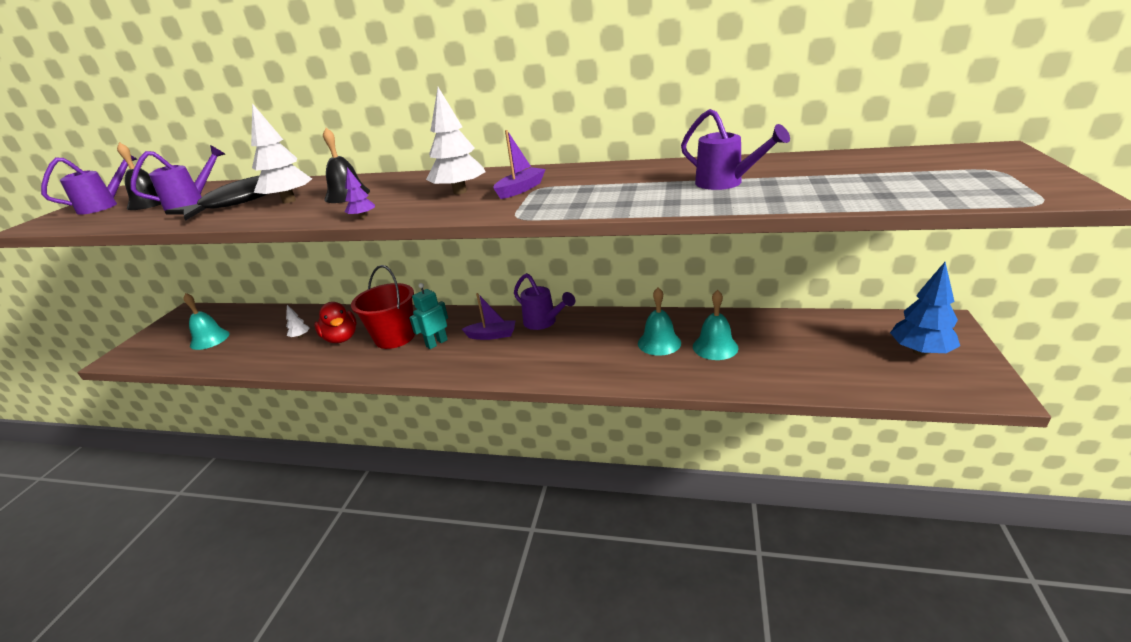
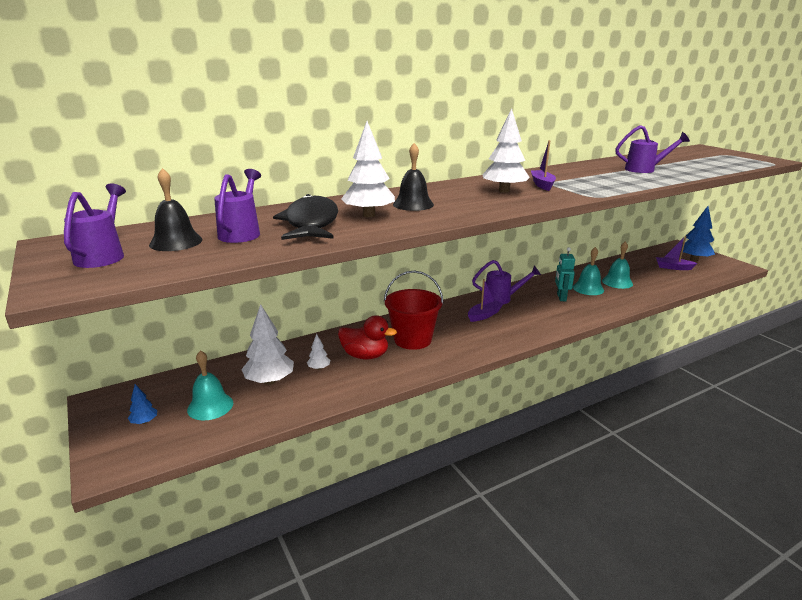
camera: 45 degrees left, 5 degrees down
(173, 336) = (144, 422): none -> blue tree
(262, 334) = (269, 381): none -> white tree
(363, 217) = (487, 212): purple tree -> none
(436, 343) = (455, 332): turquoise robot -> turquoise robot (561, 297)
(851, 353) = (673, 267): none -> purple boat

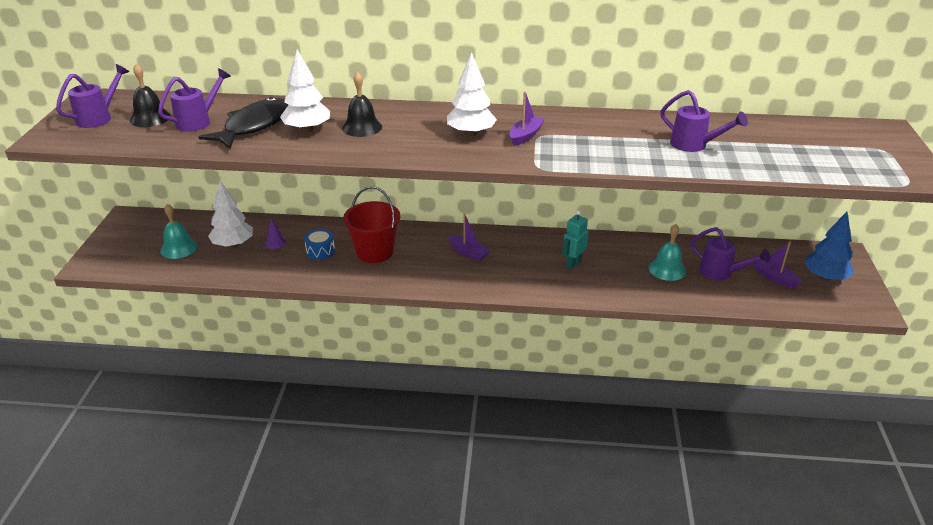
camera: 35 degrees right, 10 degrees up
(144, 422) = (133, 243): blue tree -> none
(319, 368) = (276, 248): white tree -> purple tree
(365, 356) = (320, 251): red duck -> blue drum
(484, 315) = (468, 253): purple boat -> purple boat turned 45 degrees clockwise
(502, 298) = (512, 242): purple watering can -> purple watering can (721, 273)
(588, 288) = (620, 264): turquoise bell -> none

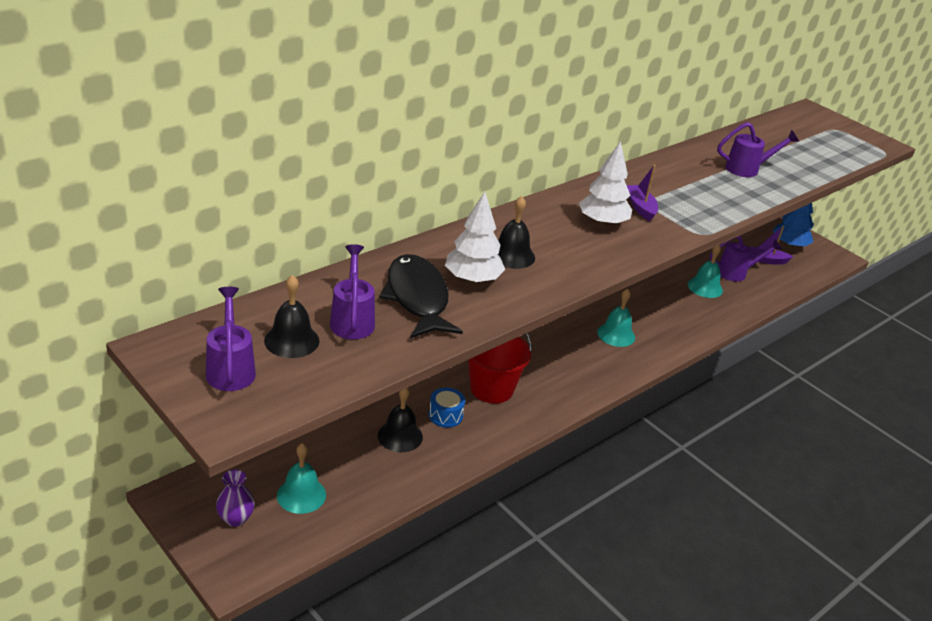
camera: 50 degrees left, 0 degrees up
(133, 241) = (235, 518): none -> purple vase
(233, 245) = (352, 457): white tree -> none
(276, 248) = (400, 436): purple tree -> black bell
(468, 253) = (563, 347): purple boat -> none
(524, 264) = (616, 334): none -> turquoise bell
(573, 263) = (645, 315): turquoise robot -> none

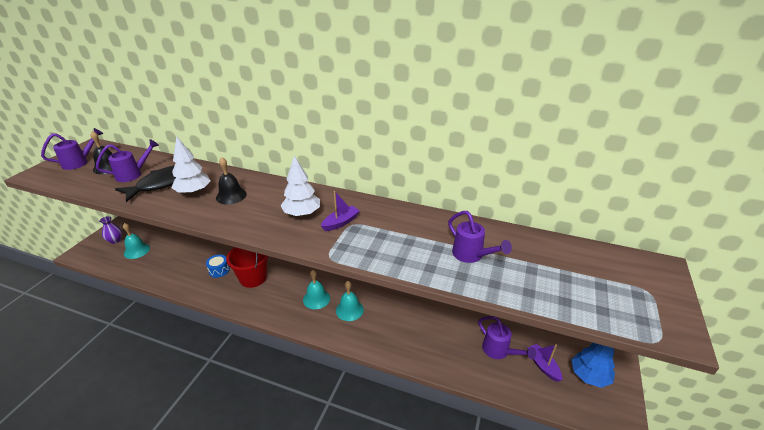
camera: 65 degrees right, 0 degrees up
(400, 436) = (193, 262): black bell -> none
(705, 287) = (456, 338): turquoise bell -> turquoise bell (316, 299)

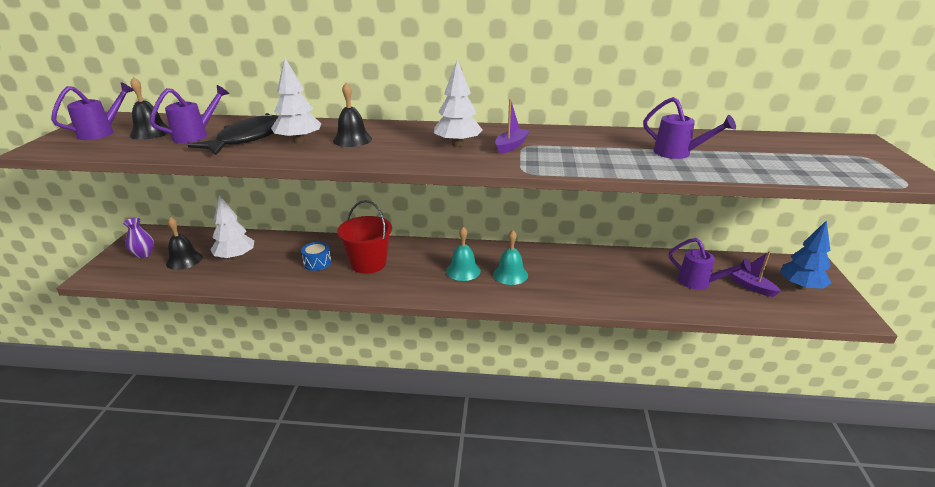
camera: 15 degrees left, 5 degrees down
(137, 250) = (184, 260): turquoise bell -> black bell
(169, 254) = (235, 257): none -> white tree

